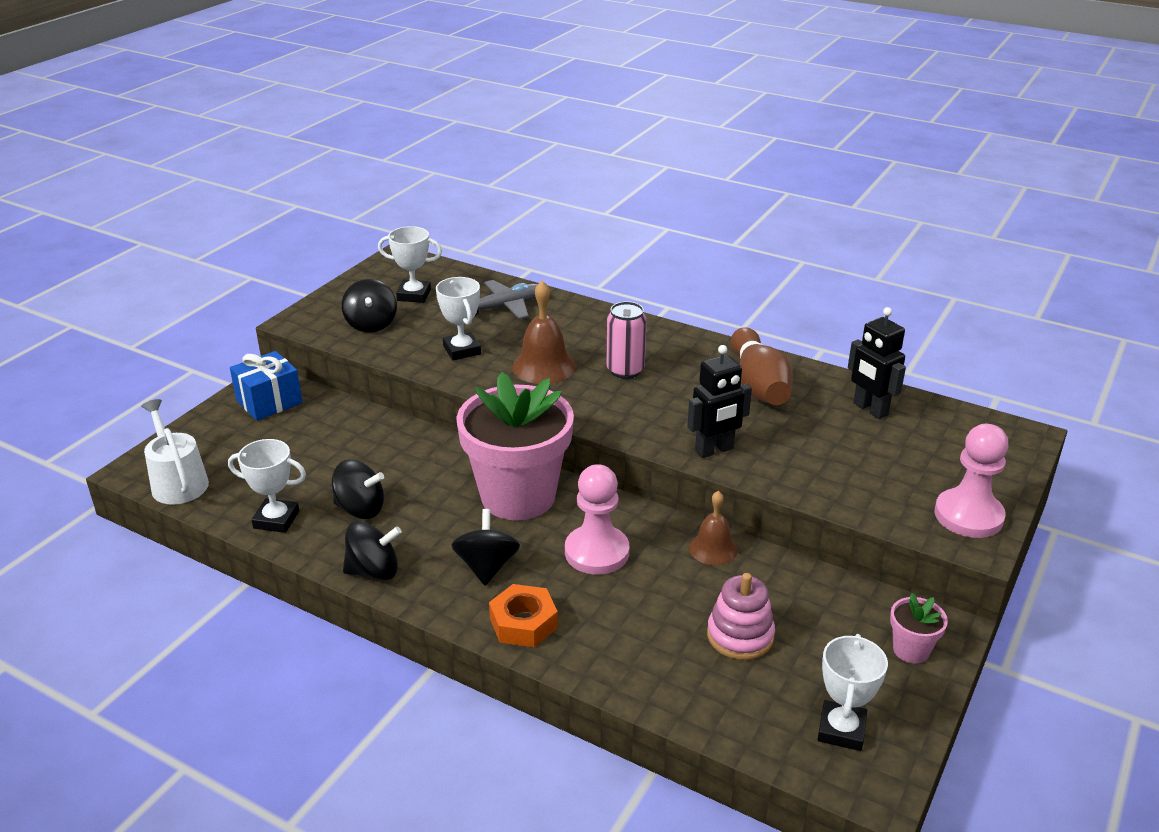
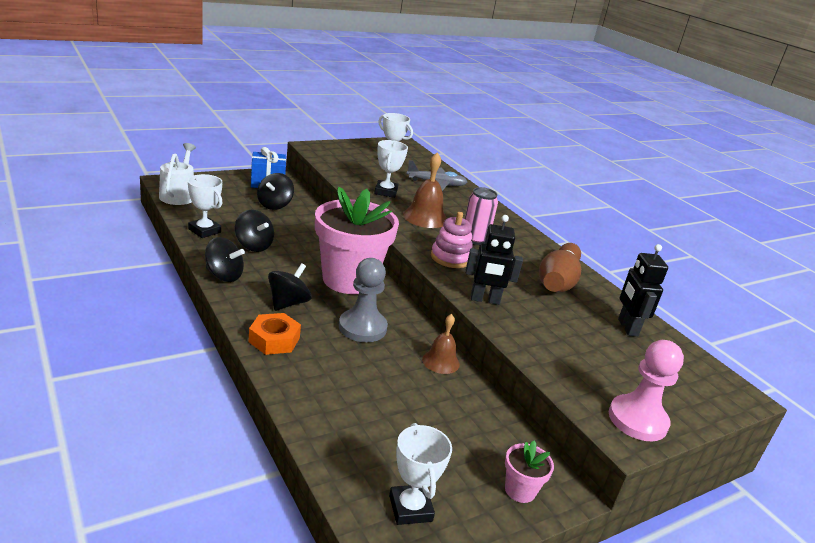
camera: 25 degrees right, 5 degrees down
(371, 324) = (349, 162): black spinning top -> black spinning top (274, 205)
(597, 552) = (362, 327): pink pawn -> grey pawn
(740, 636) = (402, 416): pink stacking toy -> pink stacking toy (450, 258)
(841, 730) = (410, 508): white trophy -> white trophy turned 60 degrees counterclockwise

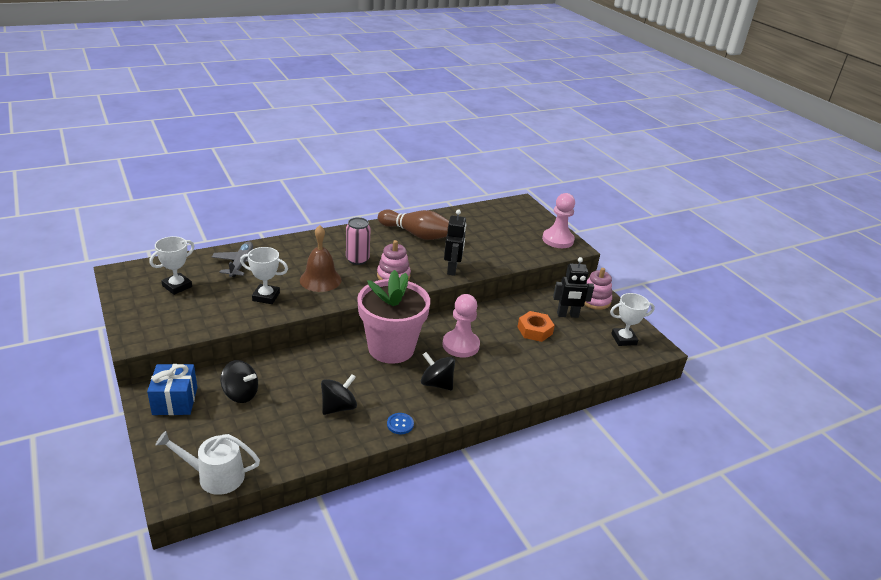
camera: 85 degrees left, 5 degrees up
(204, 231) = (310, 445): white trophy -> none
(224, 275) = (400, 424): black spinning top -> blue button
(274, 340) = (489, 391): orange nut -> orange nut (534, 330)
(362, 327) = (460, 345): grey pawn -> pink pawn
(440, 361) = (491, 313): brown bell -> none
(520, 490) = (595, 300): pink flower pot -> pink stacking toy
(627, 327) = (467, 221): black robot -> black robot (567, 315)

